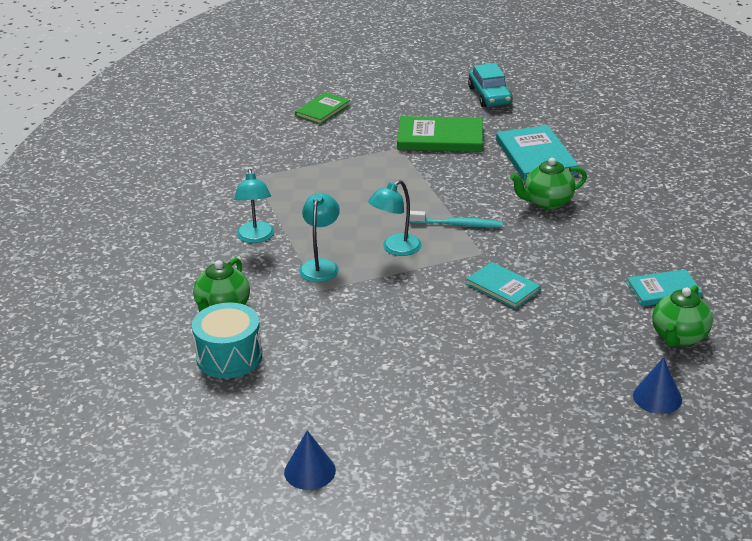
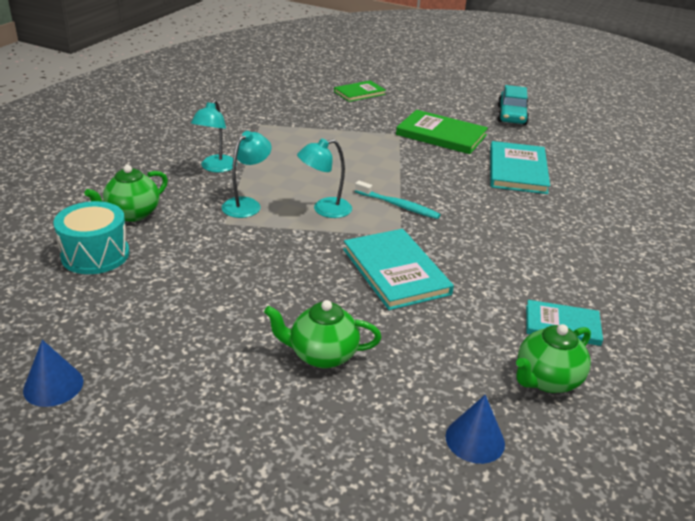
camera: 20 degrees right, 0 degrees up
(503, 287) = (395, 271): turquoise book -> turquoise book, size x1.61
(547, 202) = (499, 210): green teapot -> green teapot (322, 355)

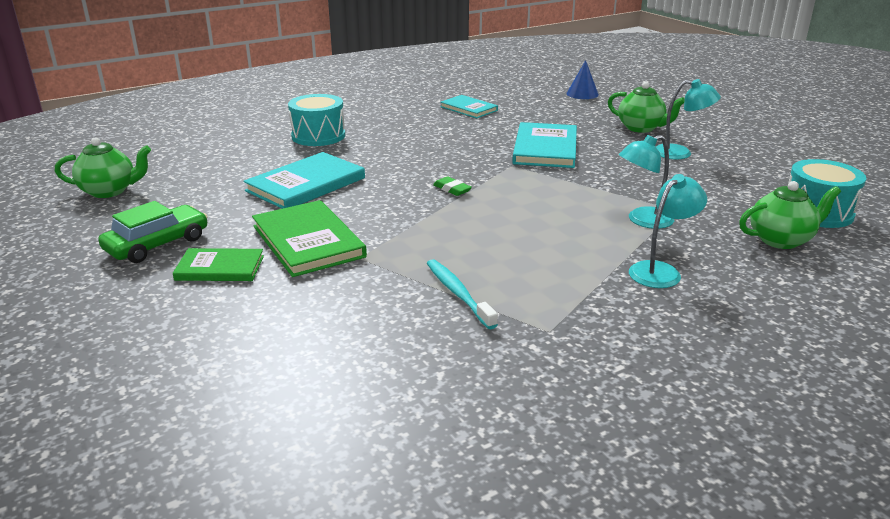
camera: 145 degrees left, 5 degrees down
(53, 385) = (830, 150): blue cone -> none
(324, 209) = (561, 198): turquoise lamp -> turquoise lamp (680, 153)
(359, 93) = (297, 356): green book -> green book (220, 268)
(398, 205) = (482, 185): turquoise toothbrush -> turquoise toothbrush (458, 293)
(414, 195) = (452, 189): none -> green eraser
(511, 115) = (157, 244): turquoise car -> green car
(547, 380) = (515, 98): green teapot -> green teapot (109, 191)
(610, 222) = (318, 136): none -> turquoise drum

